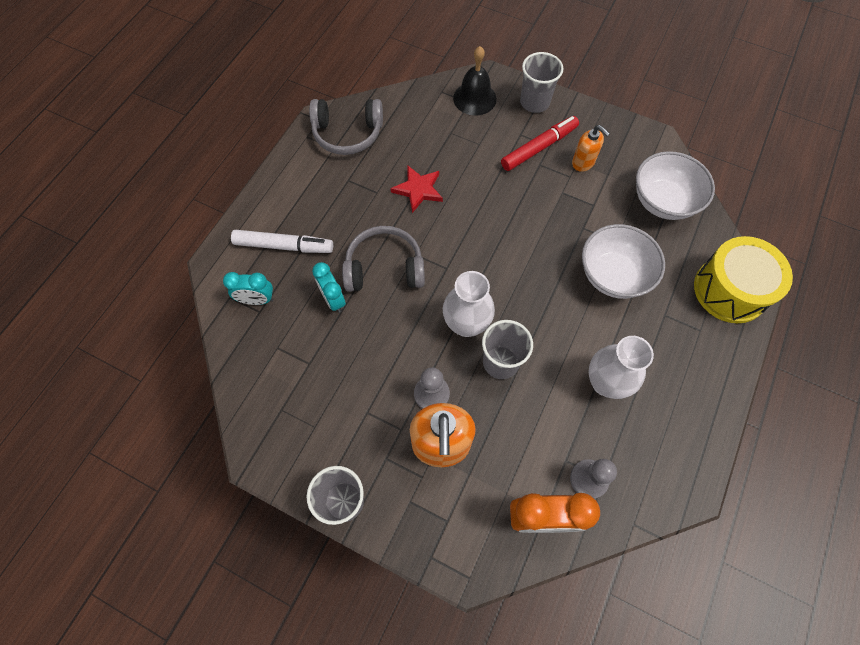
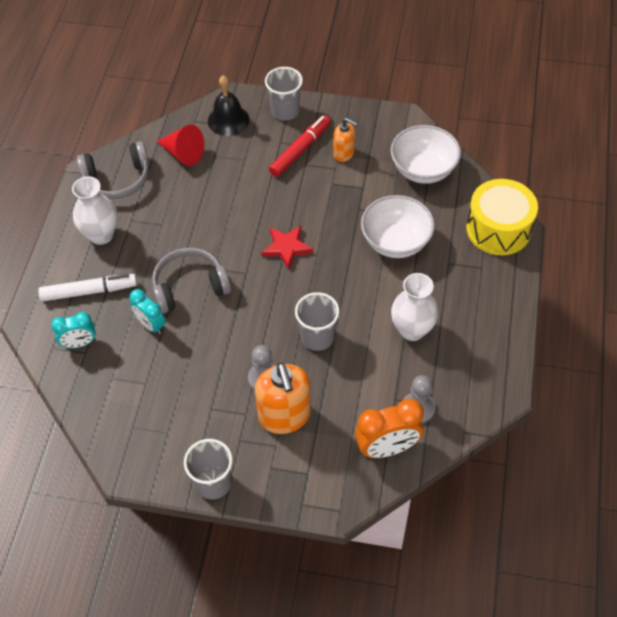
camera: 15 degrees left, 10 degrees down
(418, 190) = (200, 213): red star -> red star (287, 247)
(419, 122) = (183, 153): none -> red cone
(466, 324) = (278, 314): white vase -> white vase (101, 235)

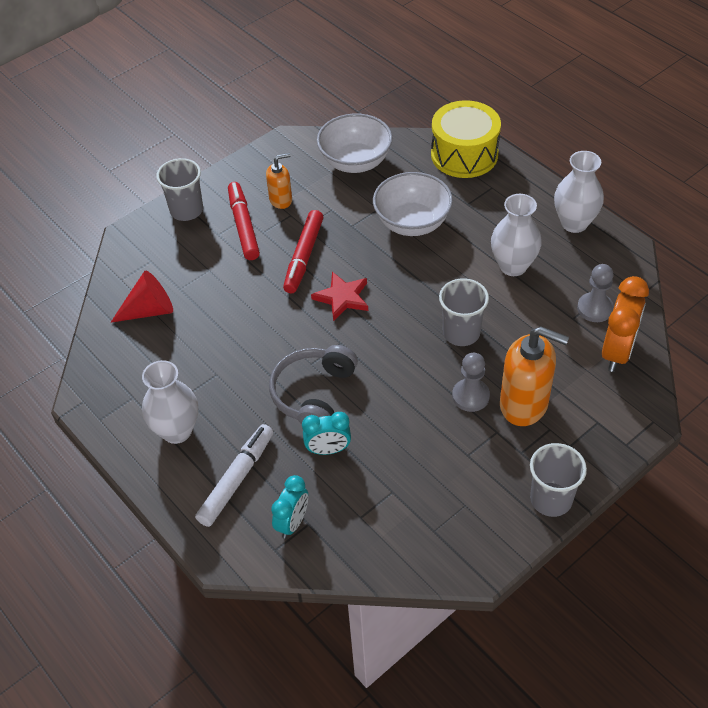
camera: 50 degrees left, 5 degrees down
(117, 179) = (121, 379): grey headphones -> none
(228, 120) = (149, 255): black bell -> none
(304, 201) = (303, 256): none -> red marker
(495, 343) = (574, 223): none -> white vase

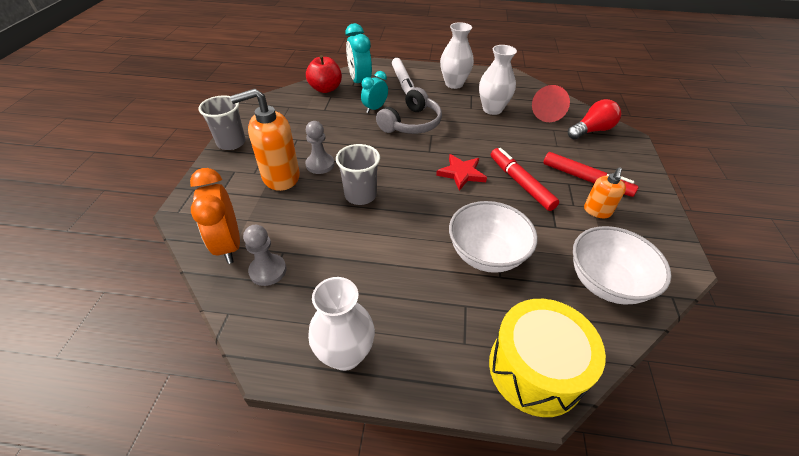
camera: 135 degrees right, 5 degrees down
(147, 263) = (591, 130): none -> red light bulb
(186, 210) = (632, 168): grey cup -> none
(292, 522) = (360, 82): turquoise clock -> turquoise clock, size x1.57
(313, 394) = (411, 123): grey headphones -> grey headphones turned 60 degrees clockwise
(353, 540) = (325, 89): none -> red apple
(513, 266) = (367, 267): white vase -> white vase (492, 109)

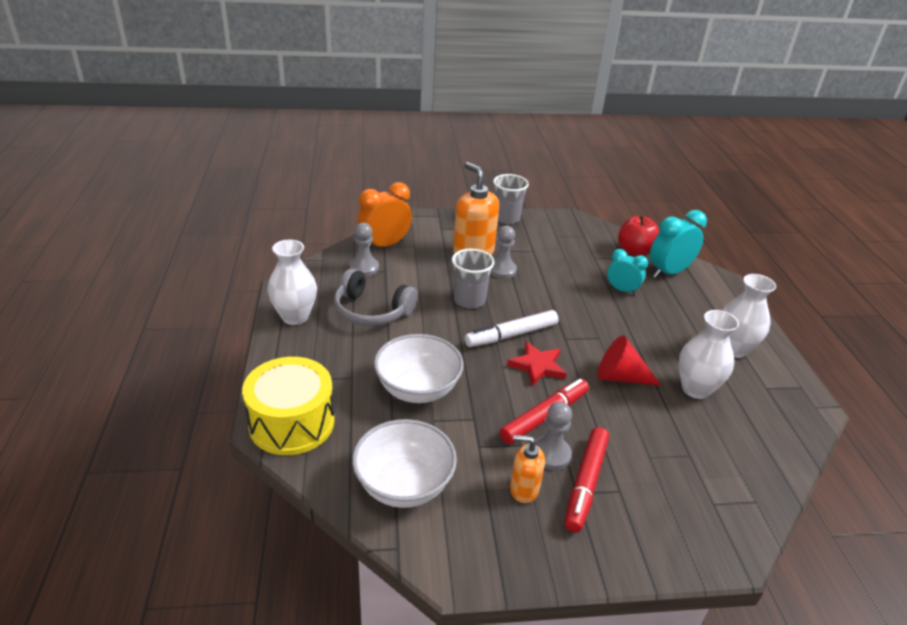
camera: 75 degrees right, 10 degrees down
(403, 83) = (696, 305): white marker -> white marker (511, 335)
(411, 123) = (611, 320): grey headphones -> grey headphones (371, 311)
(548, 113) = (730, 450): red cone -> red cone (620, 377)
(560, 189) = (551, 454): none -> grey pawn
(591, 130) = (718, 502): red light bulb -> none

